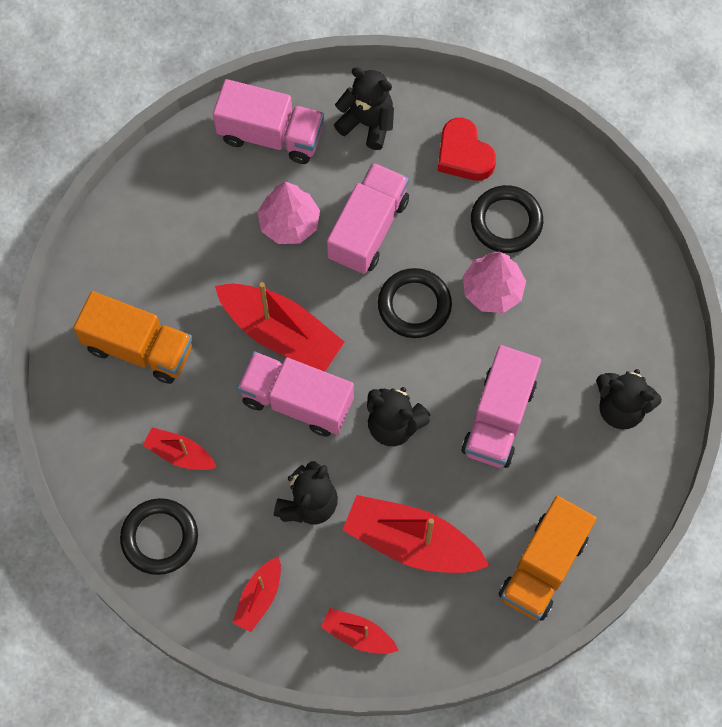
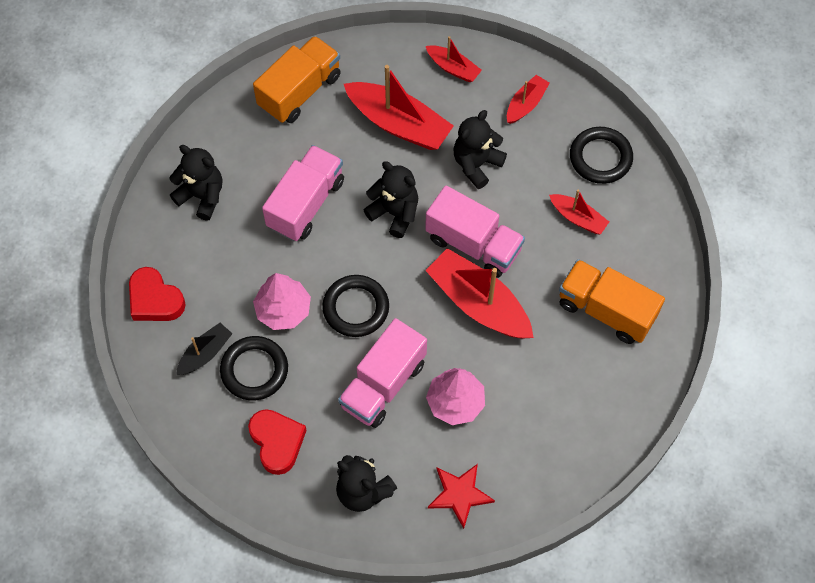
camera: 170 degrees left, 5 degrees down
(270, 135) = (460, 494): pink truck -> red star
(563, 230) = (205, 353): none -> black boat
(634, 278) = (155, 299): none -> red heart

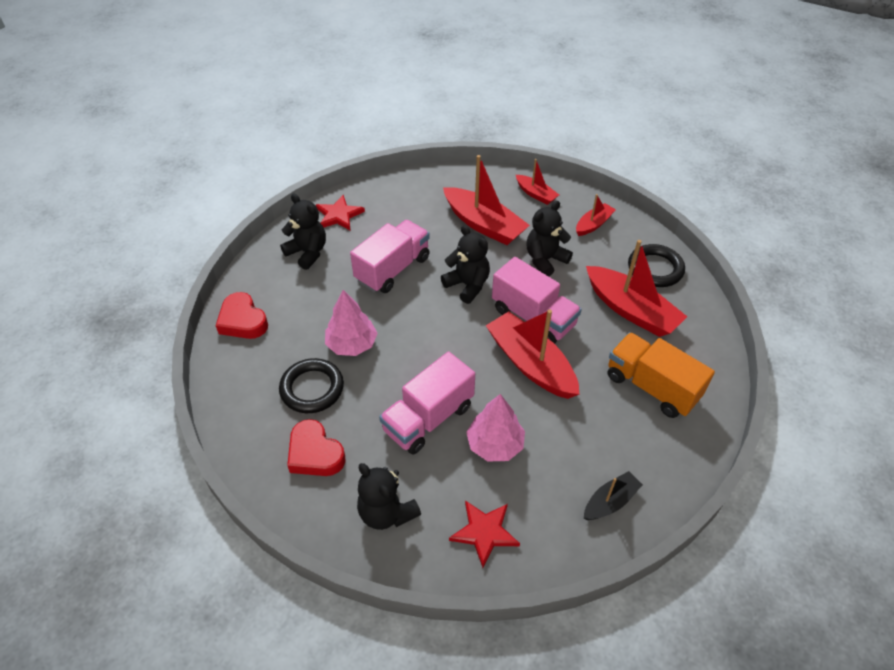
camera: 10 degrees right, 15 degrees down
(205, 353) = (272, 368): black boat -> black boat (610, 501)
(224, 136) = (339, 215): none -> red star
(277, 442) = (315, 453): red heart -> red heart turned 150 degrees clockwise
(300, 91) = (407, 194): orange truck -> none
(356, 308) = (417, 352): black ring -> none
(578, 218) = (631, 310): red boat -> red boat, size x1.87

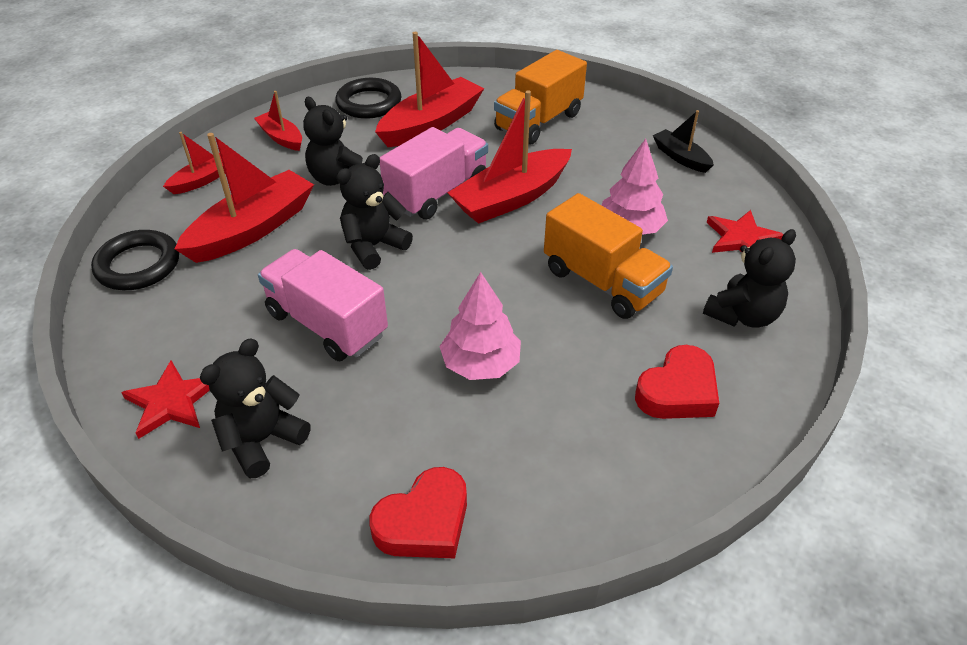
camera: 90 degrees left, 5 degrees down
(312, 388) = (567, 405): black ring -> black ring (138, 265)
(428, 418) = (602, 282): pink truck -> orange truck

